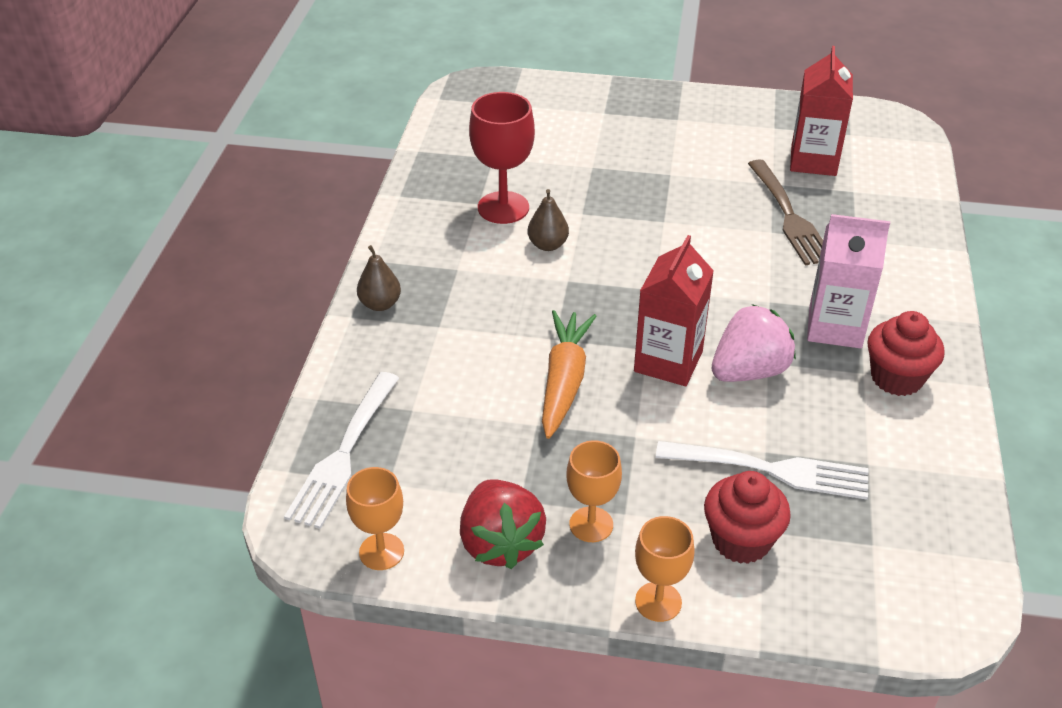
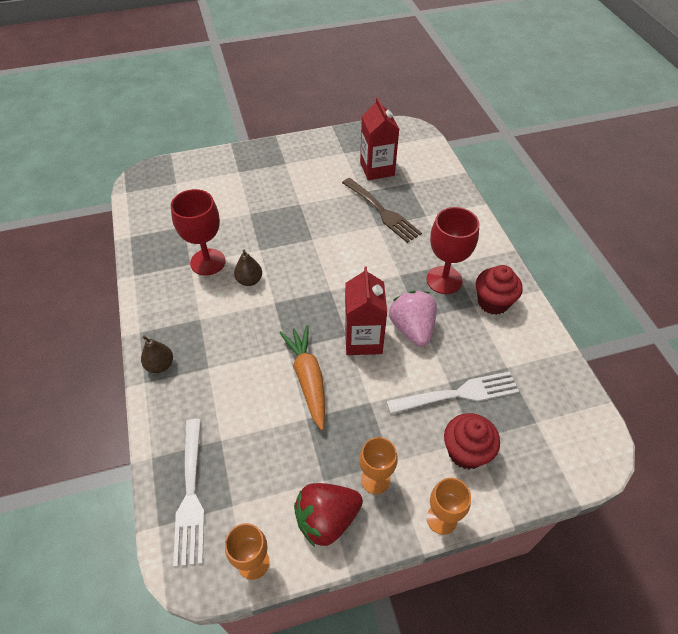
camera: 25 degrees left, 10 degrees up
(500, 543) = (327, 519): red strawberry -> red strawberry turned 105 degrees clockwise
(749, 371) = (412, 329): pink strawberry -> pink strawberry turned 45 degrees counterclockwise
(835, 327) = (444, 280): pink carton -> red goblet

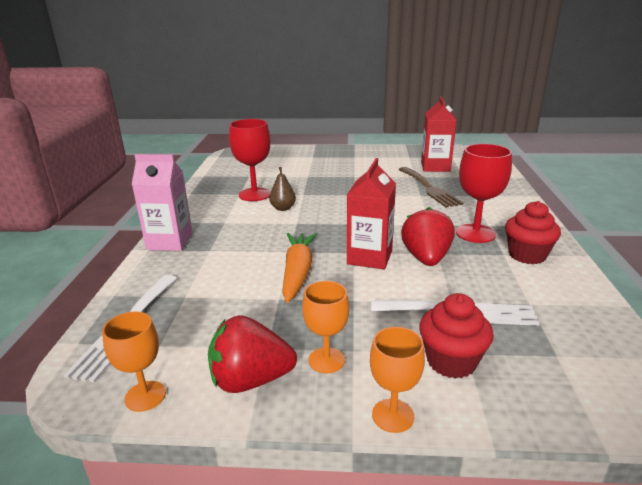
camera: 20 degrees right, 25 degrees down
(160, 365) = (170, 242): brown pear -> pink carton
(412, 329) = (426, 258): pink strawberry -> red strawberry

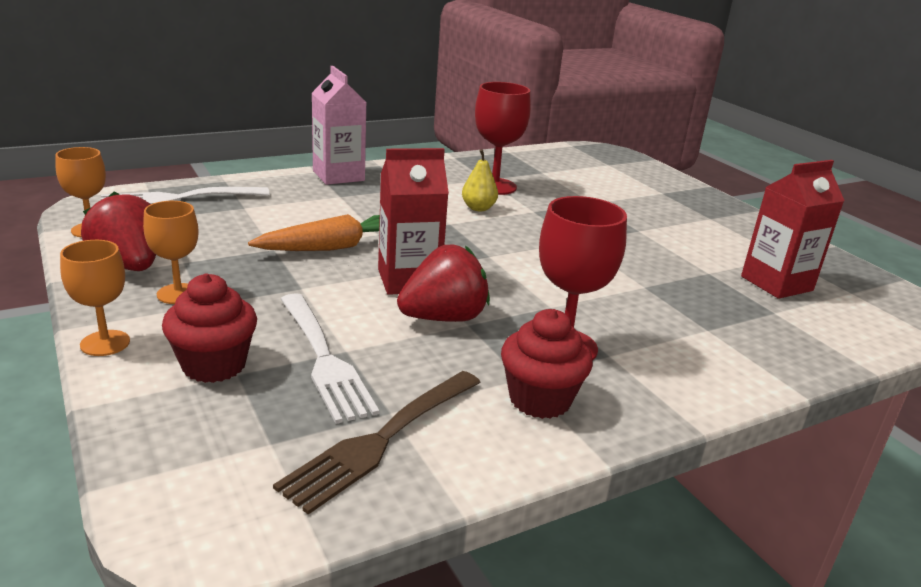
camera: 55 degrees right, 0 degrees up
(283, 208) = (478, 208): brown pear -> yellow pear
(429, 188) = (679, 290): brown fork -> brown fork (381, 440)

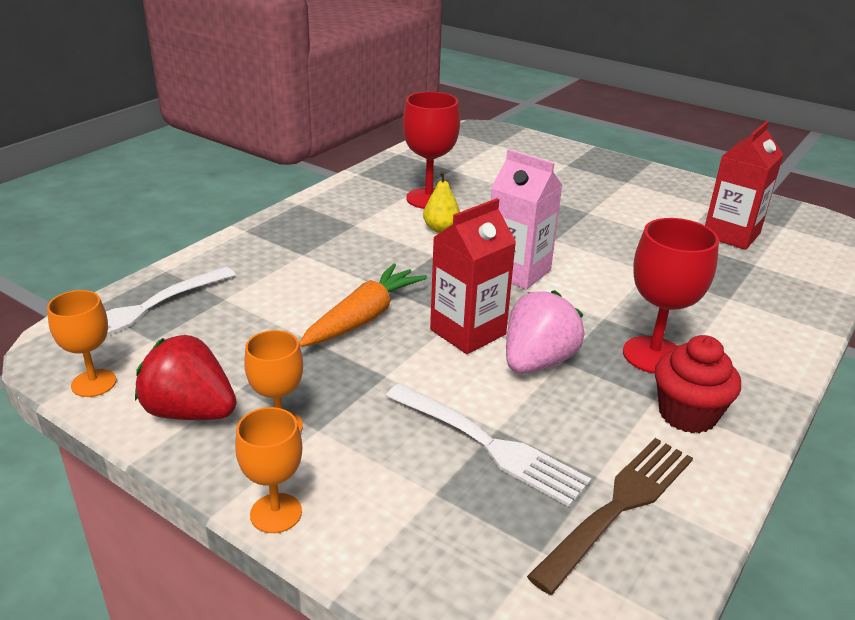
camera: 25 degrees left, 5 degrees up
(214, 365) = (405, 493): red cupcake -> none
(338, 176) = (274, 229): pink carton -> pink carton (518, 272)
(381, 440) = (619, 506): brown fork -> brown fork turned 150 degrees counterclockwise
(443, 318) = (537, 362): red strawberry -> pink strawberry

